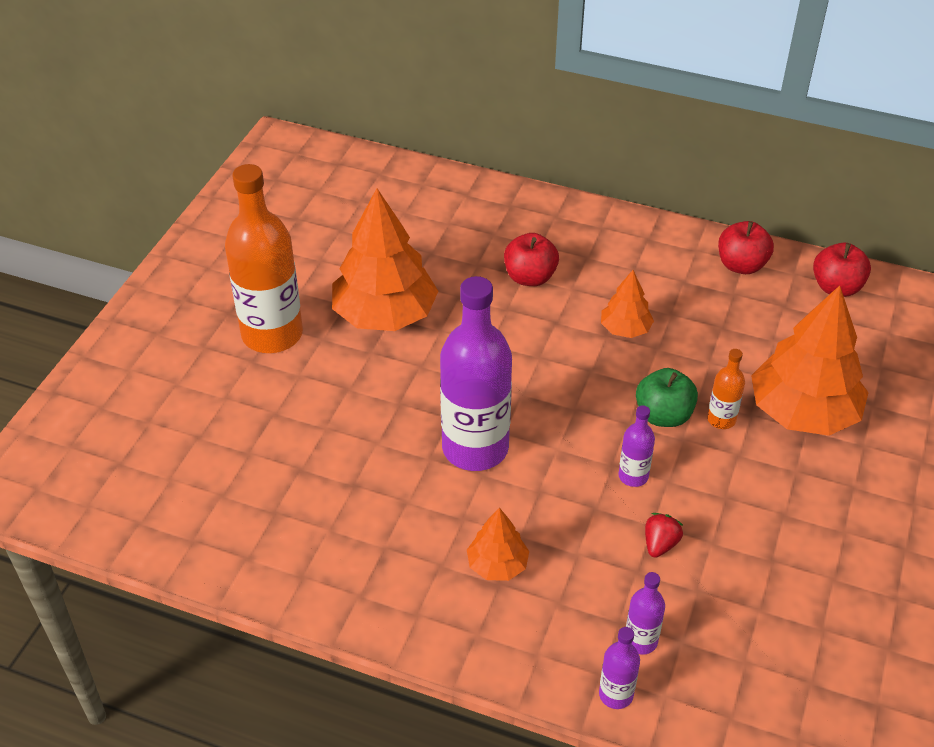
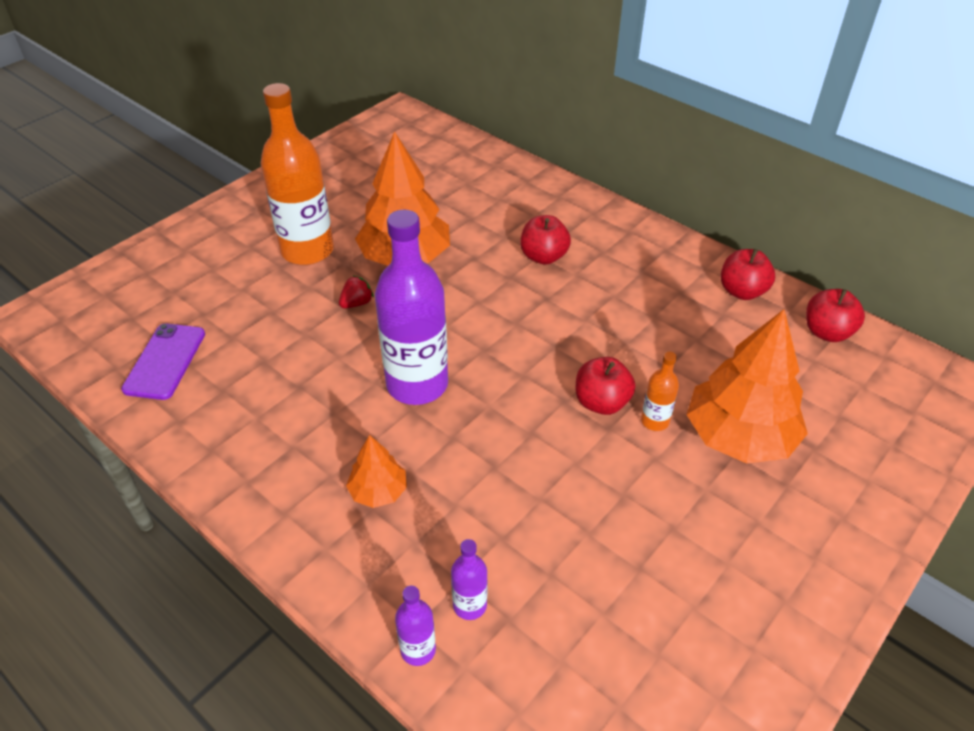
camera: 20 degrees right, 0 degrees up
(191, 500) = (165, 361): none -> purple phone
(625, 329) = (605, 319): orange tree -> none
(633, 476) = (544, 449): purple bottle -> none
(660, 544) = (537, 519): red strawberry -> red strawberry (357, 303)
(663, 415) = (601, 402): green apple -> red apple

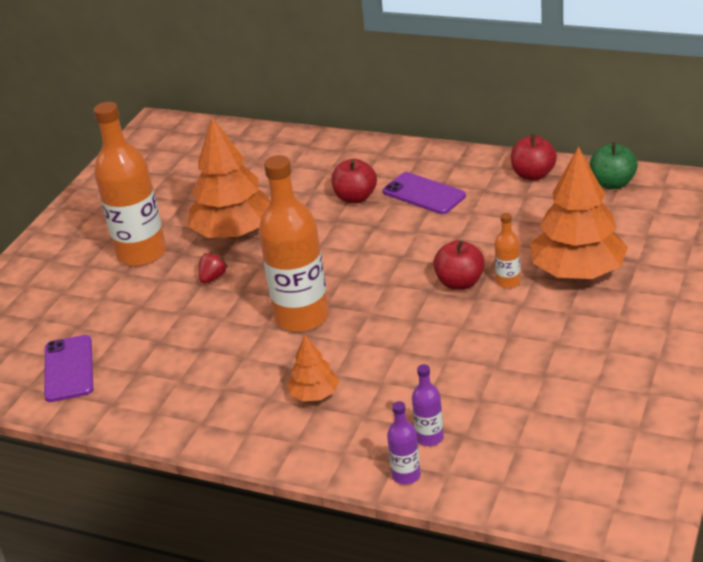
camera: 15 degrees left, 10 degrees down
(417, 384) = (302, 317): purple bottle -> orange bottle
(615, 276) = (424, 194): none -> purple phone
(827, 332) = (612, 183): red apple -> green apple

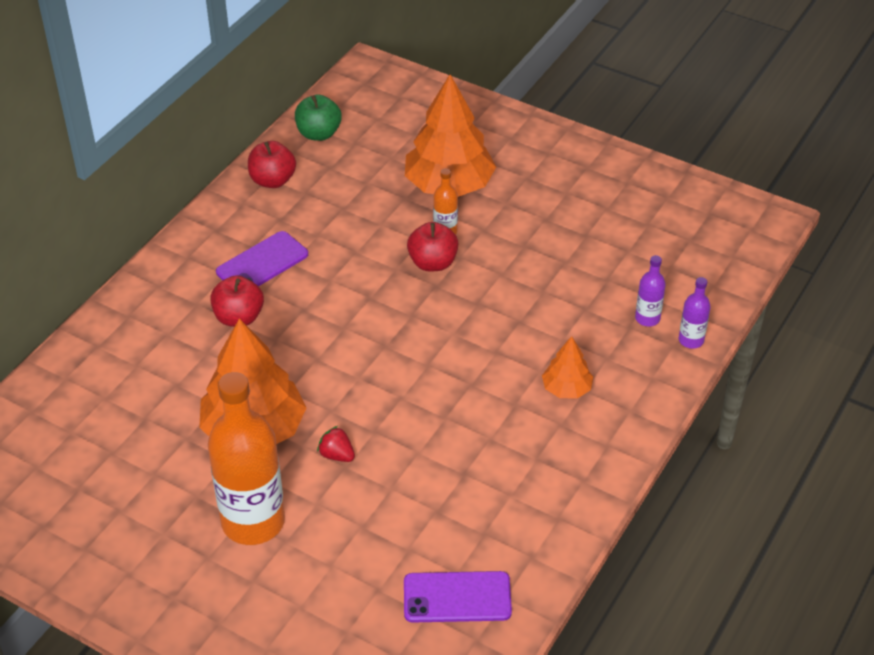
camera: 85 degrees left, 10 degrees up
(302, 317) = (440, 385): orange bottle -> none

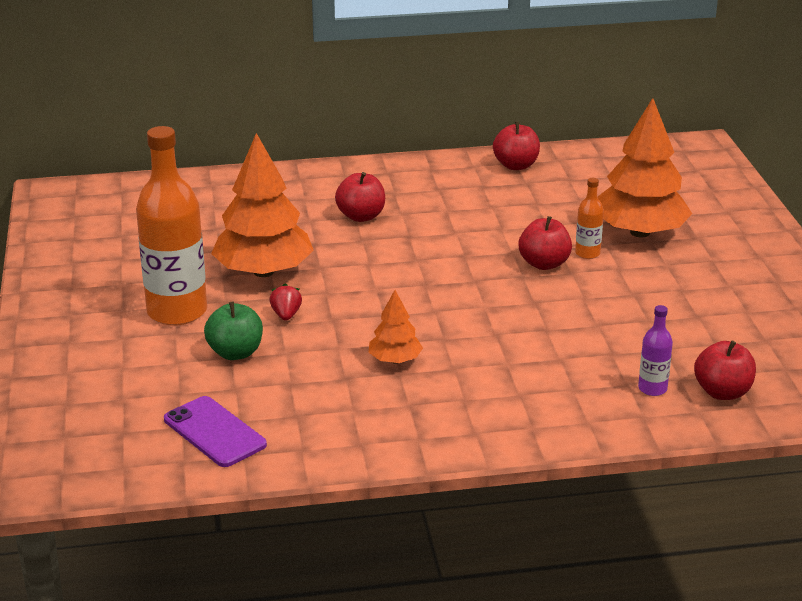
camera: 50 degrees right, 15 degrees down
(262, 263) = (427, 200): purple phone -> none
(318, 134) = (595, 159): green apple -> green apple (235, 353)
(566, 389) = (507, 385): orange tree -> orange tree (395, 360)
(685, 288) = (722, 392): none -> red apple
(691, 340) = (664, 423): purple bottle -> none

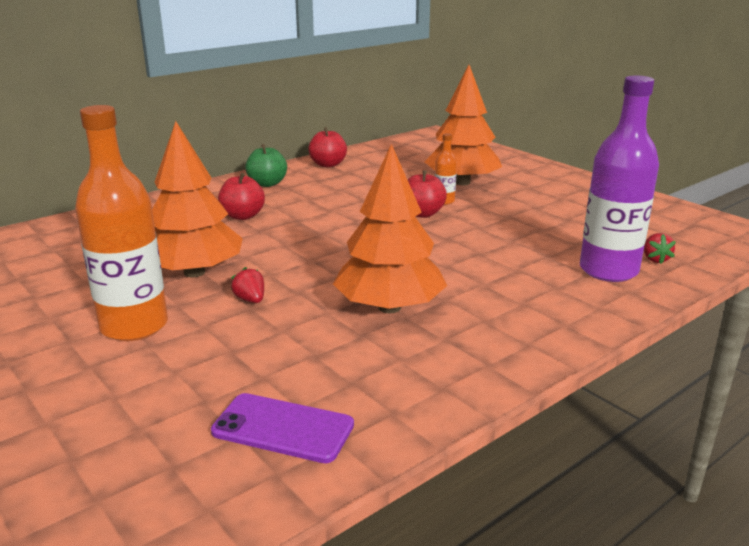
camera: 30 degrees left, 5 degrees down
(235, 353) = (231, 345): green apple -> green apple (267, 184)
(395, 360) = (389, 307): orange tree -> orange tree, size x2.02
(652, 389) = (608, 270): purple bottle -> purple bottle, size x2.25
(722, 392) = (655, 259): red apple -> red strawberry

